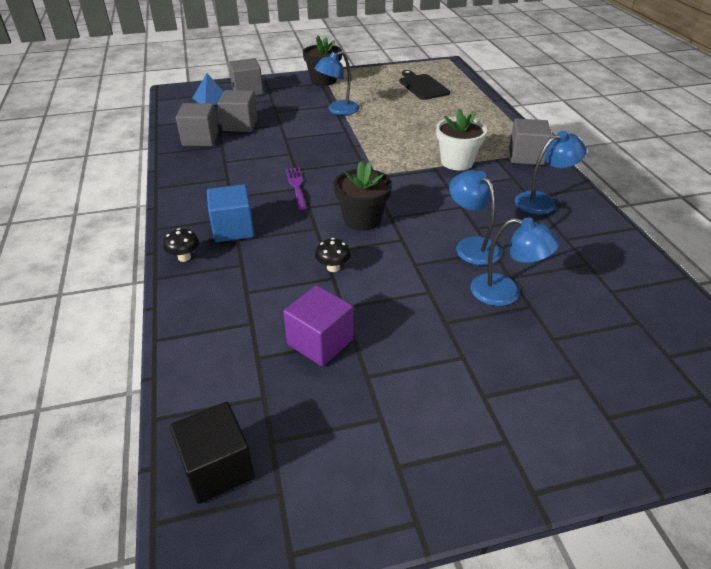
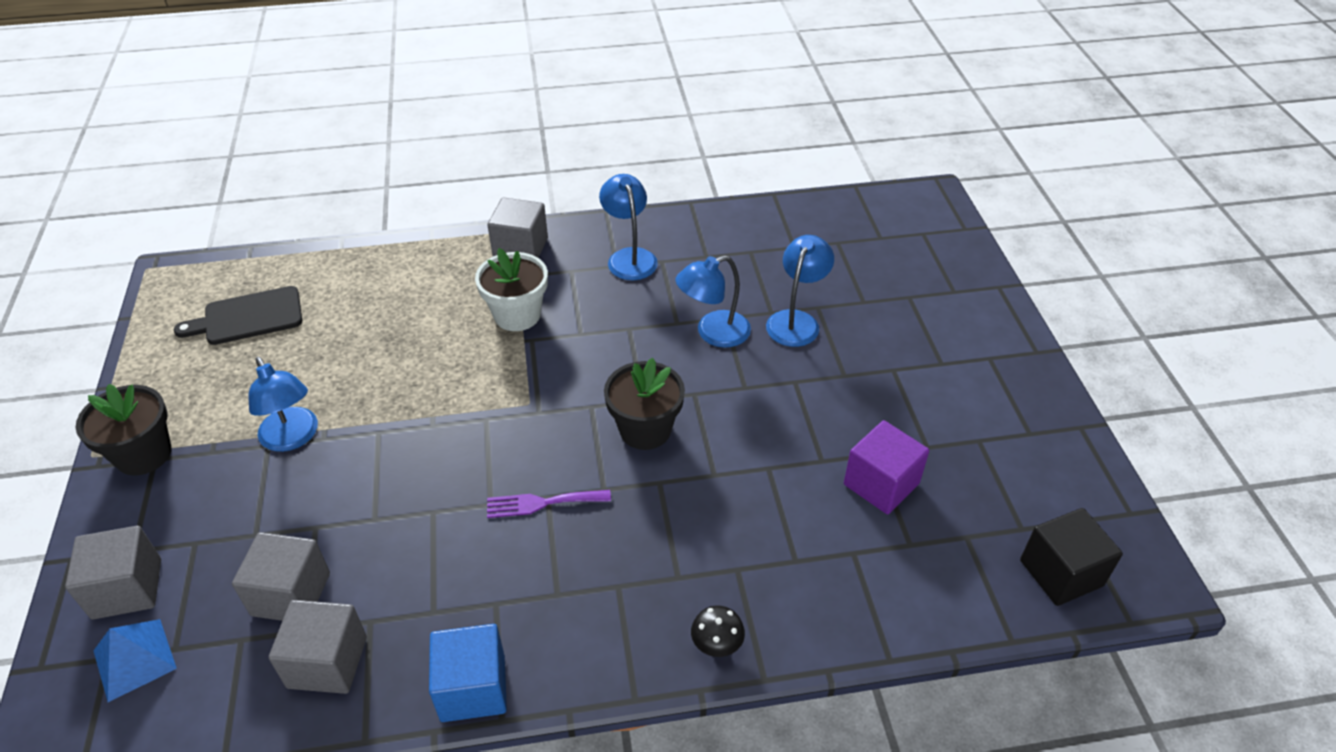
camera: 85 degrees left, 5 degrees up
(233, 229) = (649, 584): blue cube -> blue cube (473, 688)
(333, 267) = (748, 466): black mushroom -> none

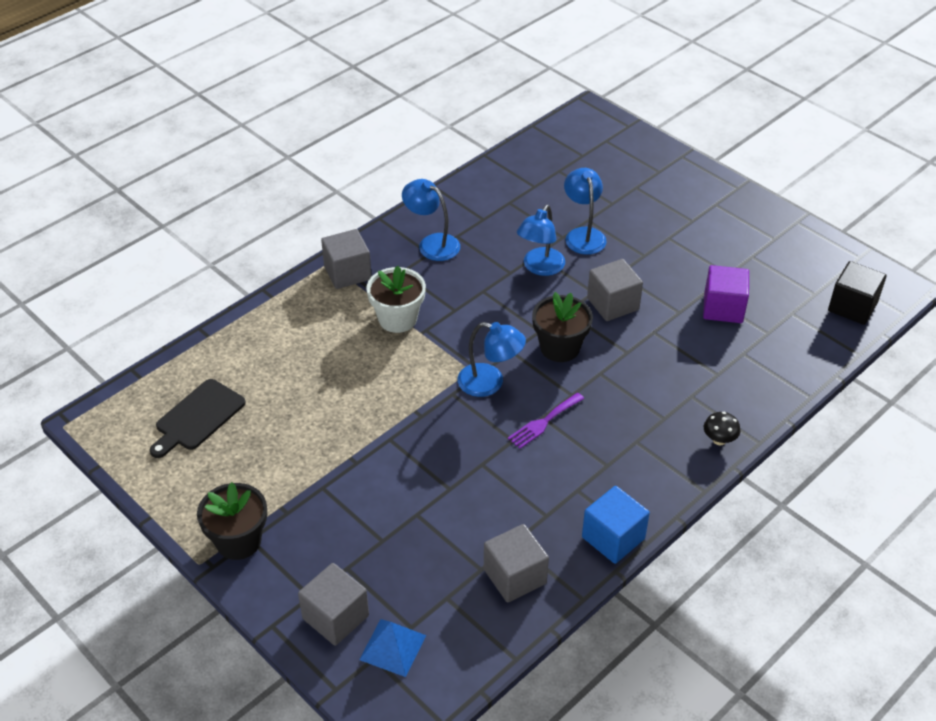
camera: 35 degrees left, 0 degrees up
(291, 594) = (448, 557): grey cube -> grey cube (613, 304)
(293, 438) = (335, 474): blue lamp -> blue lamp (490, 383)

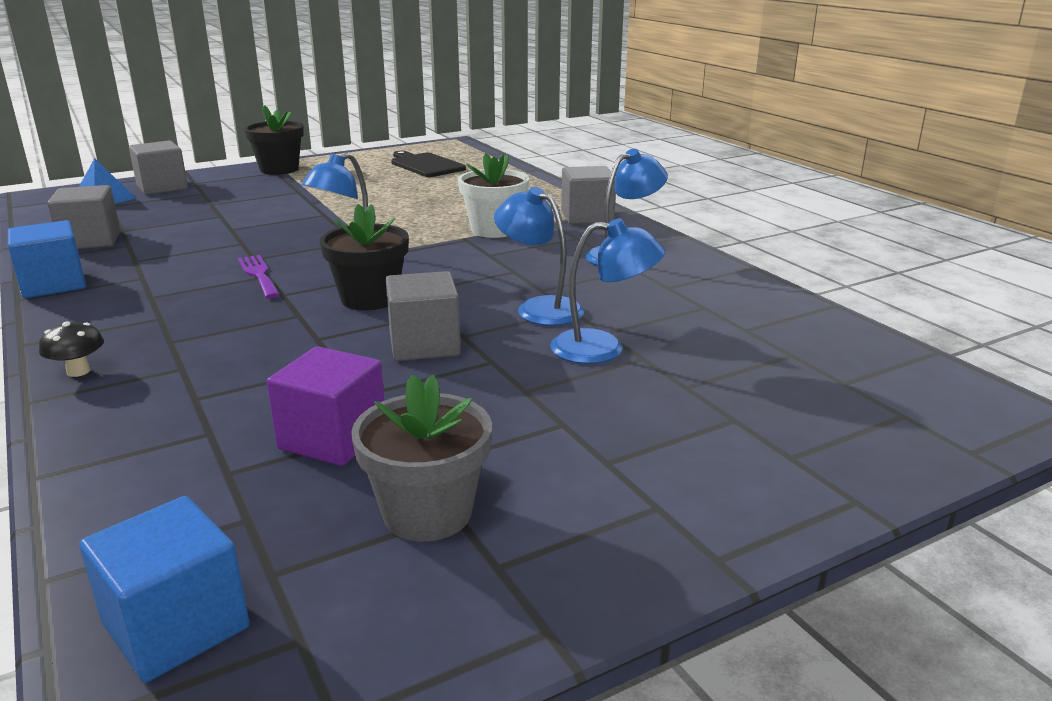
camera: 105 degrees right, 20 degrees down
(756, 263) = (427, 513): none -> grey flower pot
(852, 307) = (176, 626): black cube -> blue cube

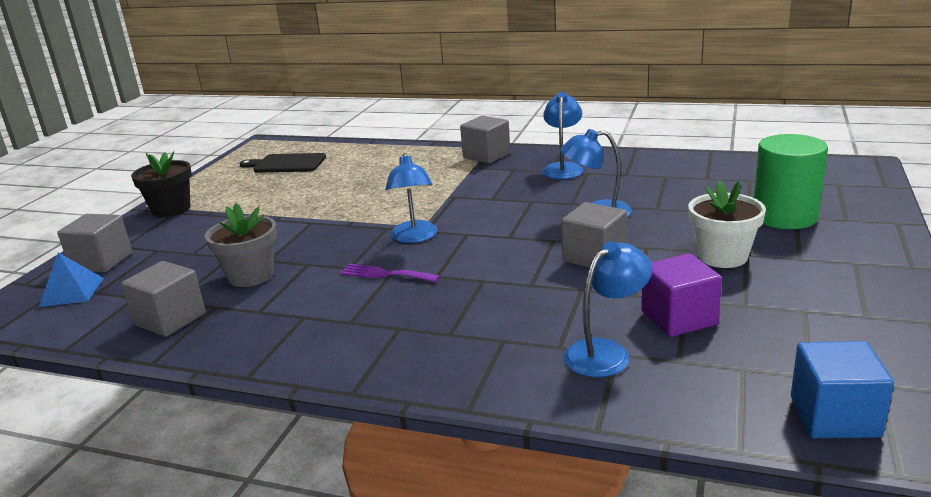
camera: 40 degrees left, 0 degrees up
(54, 284) = (245, 355): blue cube -> none
(78, 371) = (445, 379): black mushroom -> none
(369, 299) = (496, 252): black flower pot -> none
(427, 513) = (796, 317): grey flower pot -> grey flower pot (251, 275)
(494, 230) = (455, 184): white flower pot -> white flower pot (722, 256)
(603, 348) = (675, 215): blue lamp -> blue lamp (606, 352)
(719, 412) = (784, 216): none -> green cylinder

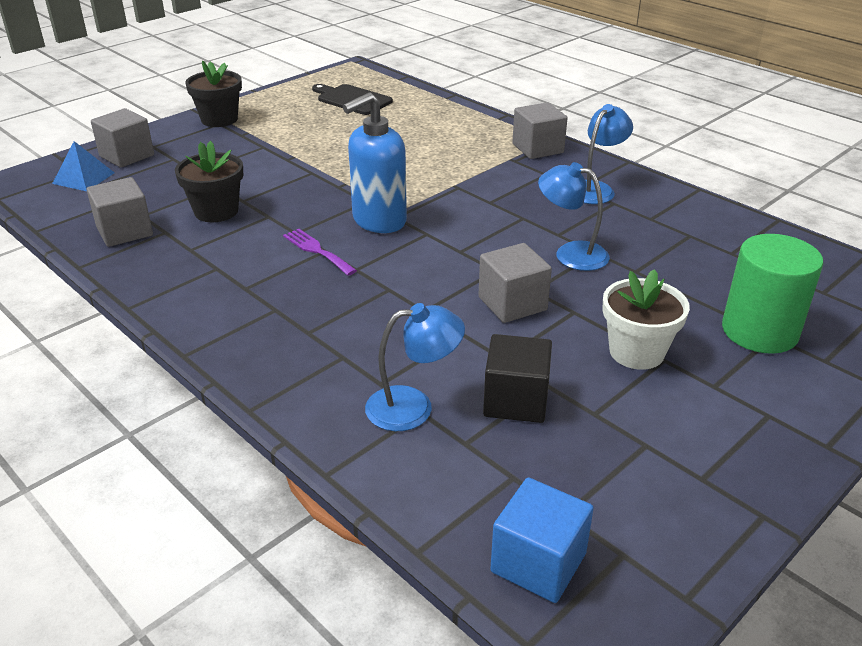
camera: 25 degrees right, 10 degrees up
(251, 275) = (216, 211): grey flower pot -> black flower pot
(414, 237) = (379, 221): blue lamp -> blue soap dispenser
(678, 318) = (515, 400): purple cube -> black cube

